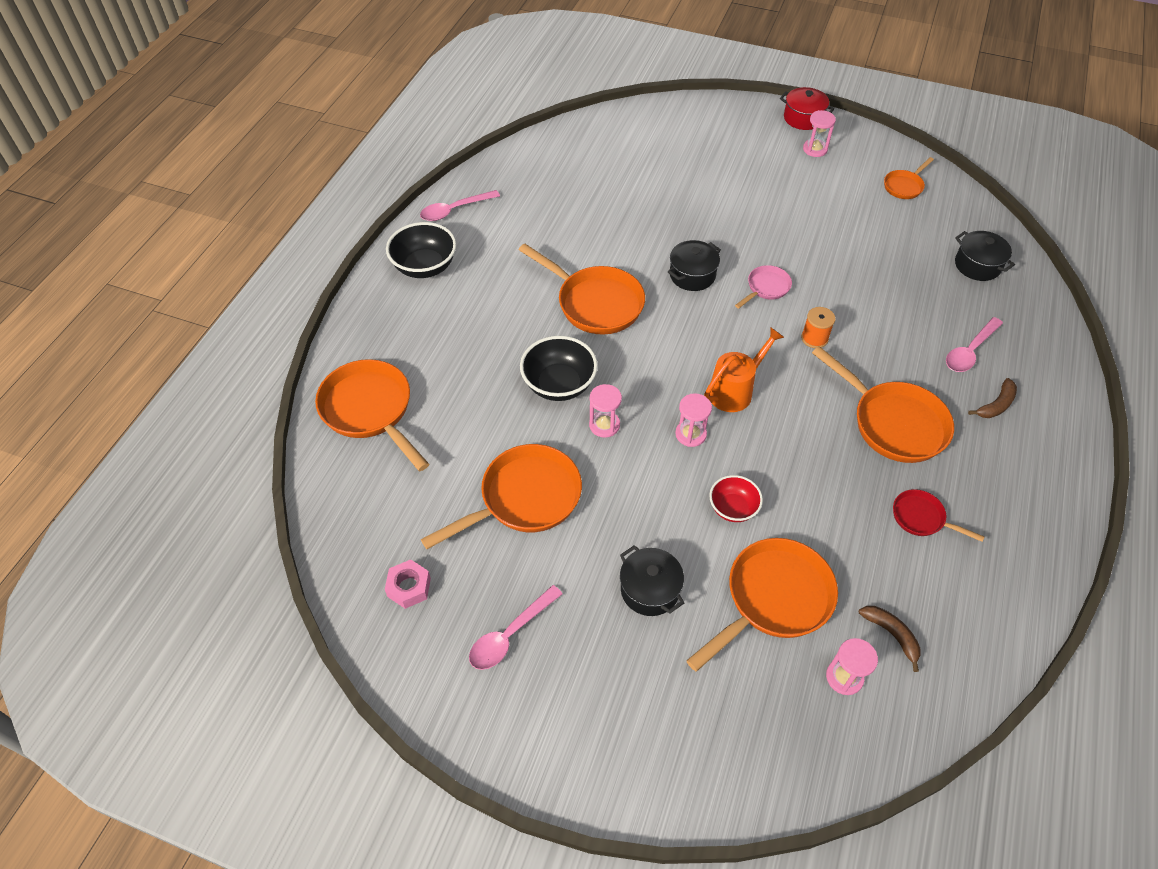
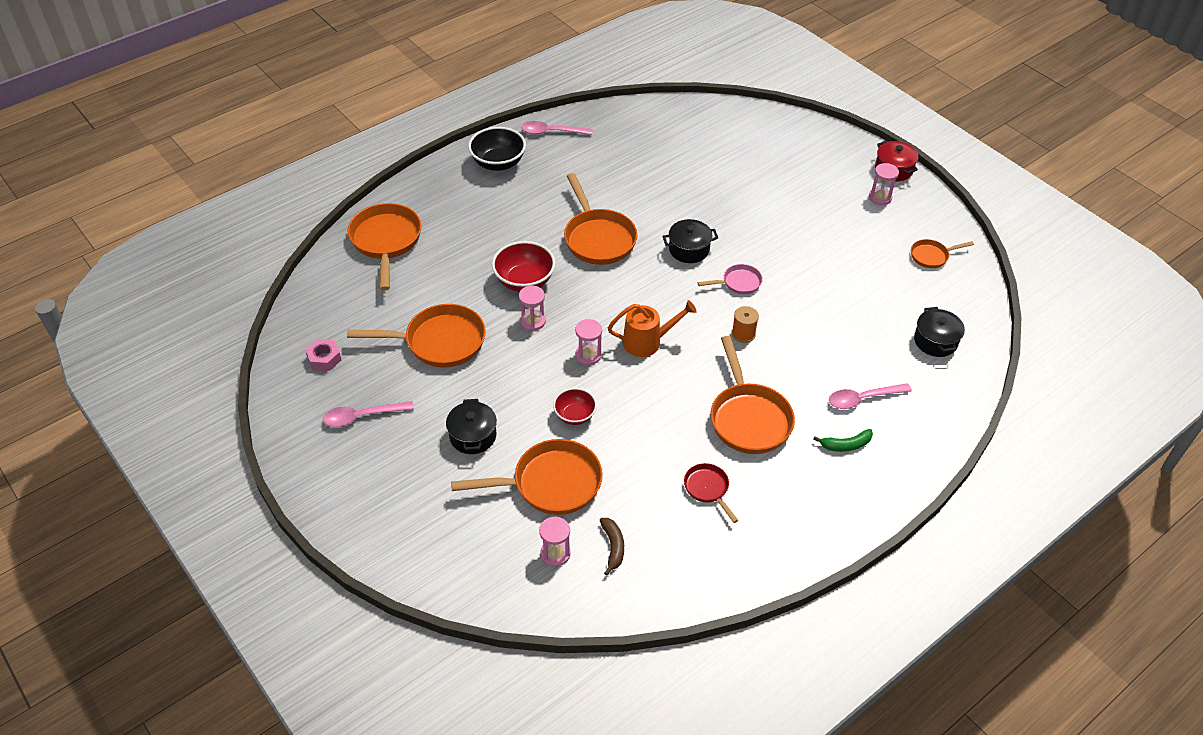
camera: 30 degrees right, 5 degrees down
(559, 384) = (524, 281): black bowl -> red bowl
(996, 405) = (846, 445): brown banana -> green banana

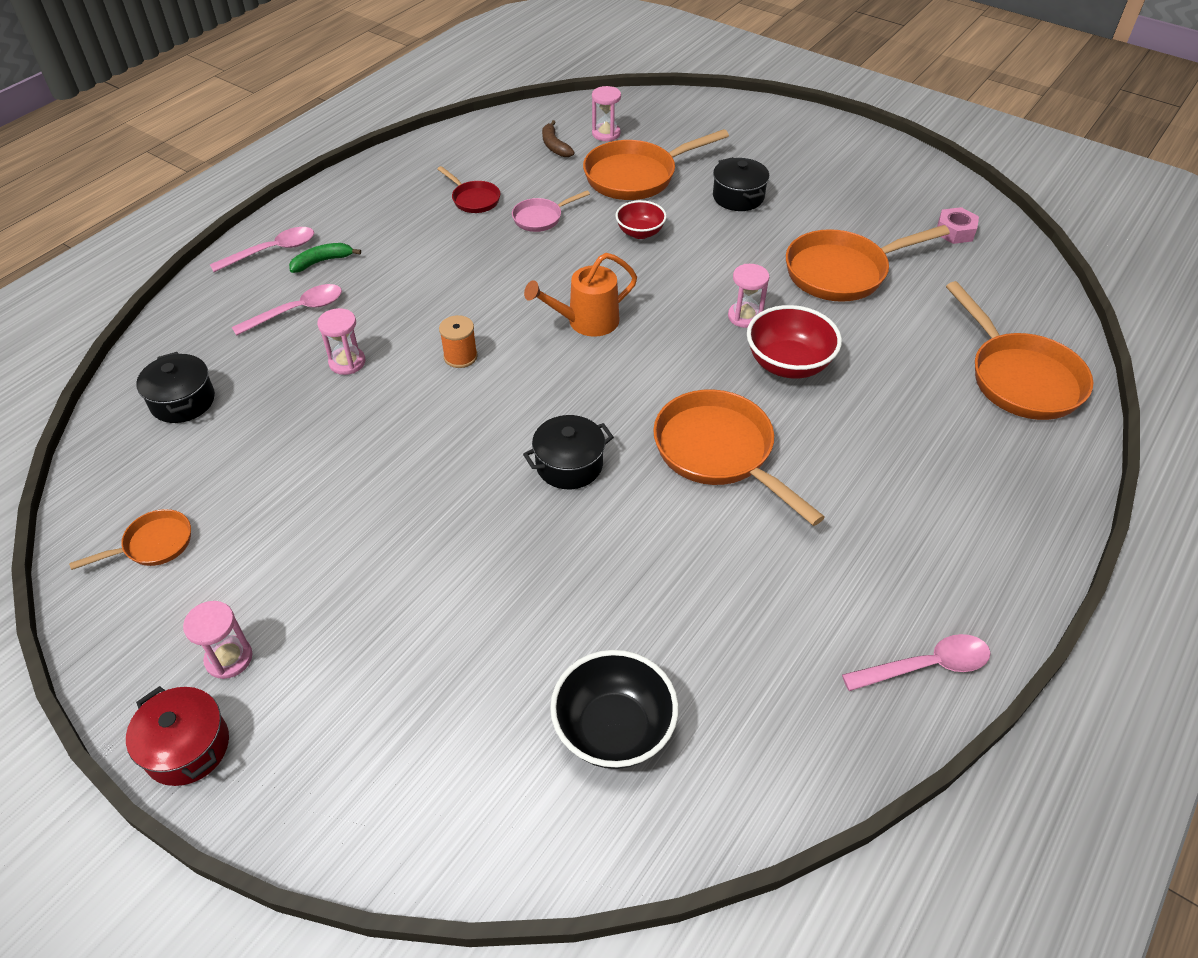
camera: 165 degrees right, 0 degrees up
(362, 417) = (864, 191): pink spoon -> pink spoon (272, 251)
(498, 163) = (970, 561): black bowl -> black bowl (613, 729)
(588, 355) = (654, 293): pink hourglass -> pink hourglass (347, 362)
(738, 283) = (479, 427): pink pan -> pink pan (541, 218)
(748, 418) = (439, 266): orange pan -> none

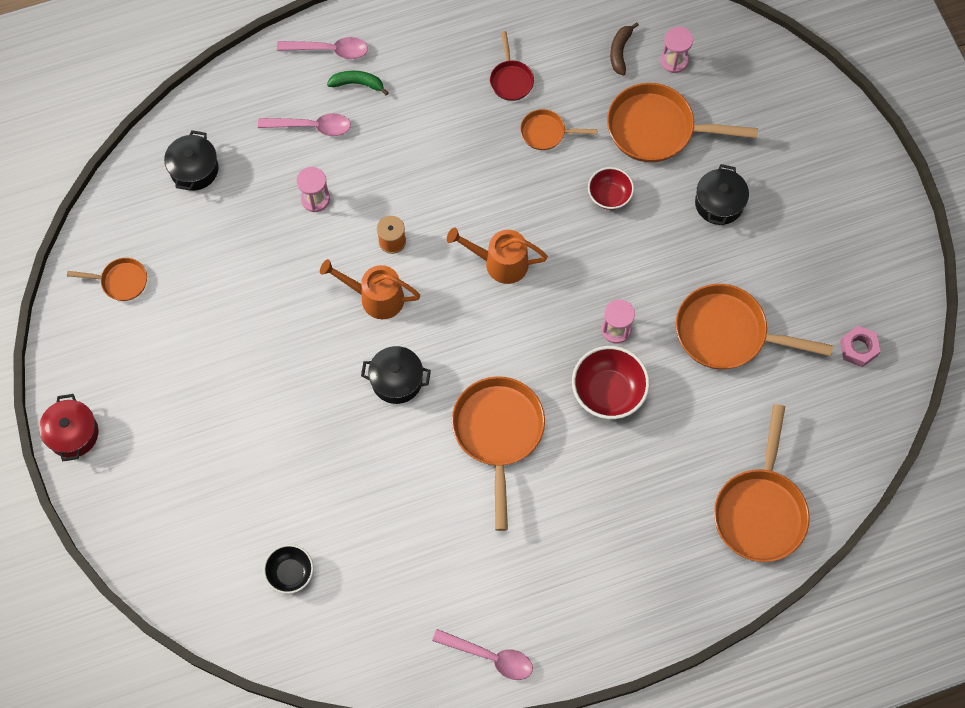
camera: 35 degrees right, 20 degrees up
(229, 658) = (121, 391): pink hourglass -> none
(482, 408) = (375, 297): none -> orange watering can
(541, 218) = (546, 133): pink pan -> orange pan
(613, 729) = (290, 573): black bowl -> black bowl, size x0.63

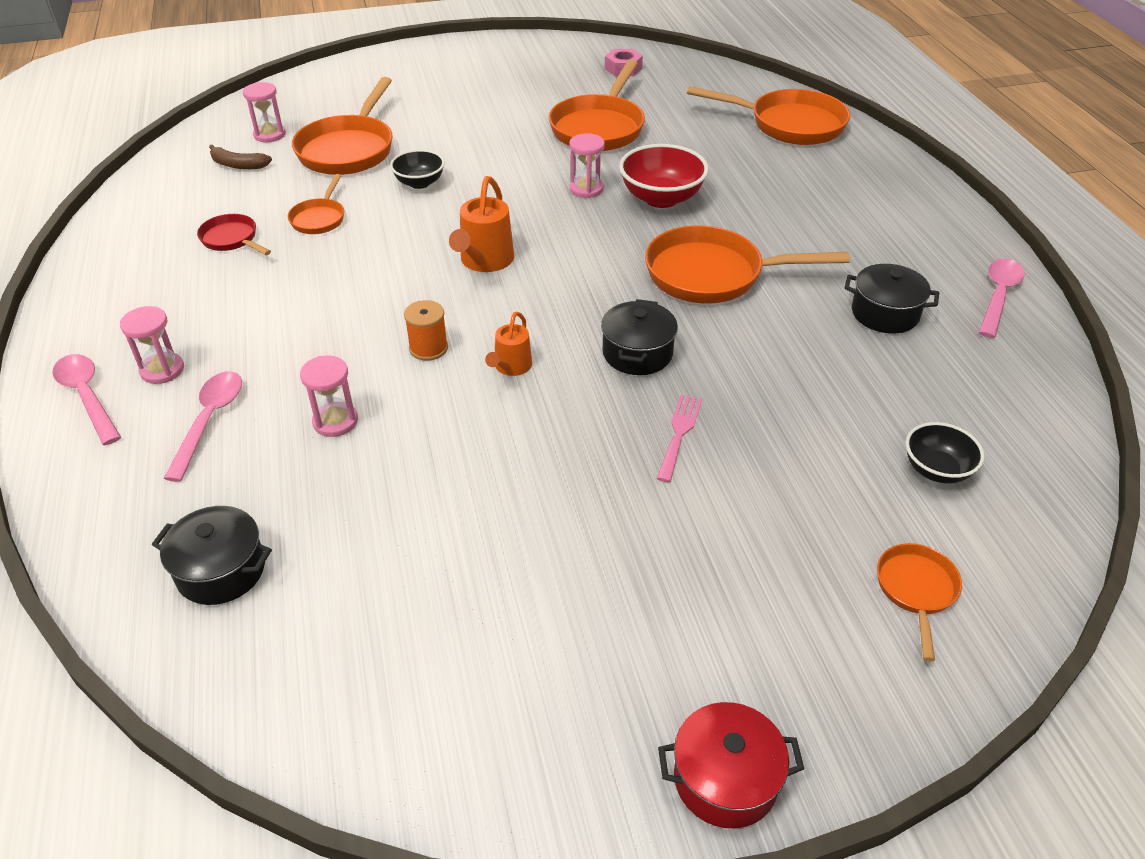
camera: 85 degrees left, 25 degrees down
(121, 281) = (412, 690): orange pan -> orange pan (916, 590)
(315, 410) = (679, 433): none -> pink fork
(329, 50) = (87, 396): pink spoon -> pink spoon turned 45 degrees counterclockwise
(357, 84) = (162, 370): green banana -> pink hourglass
(375, 297) = (511, 367): orange watering can -> orange watering can, size x0.61
(511, 79) = (232, 239): red pan -> red pan turned 135 degrees counterclockwise
(609, 196) = (419, 183): red bowl -> black bowl
(719, 203) = (451, 122): black pot -> black pot (885, 313)

